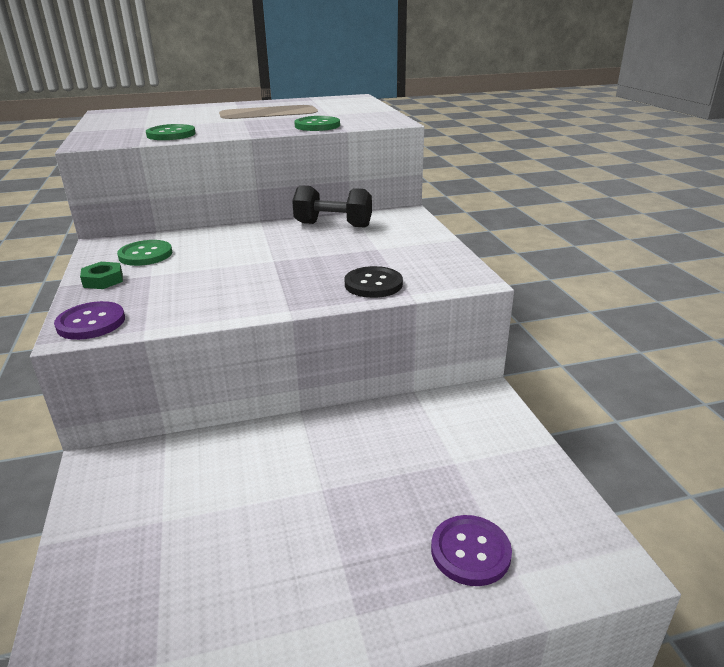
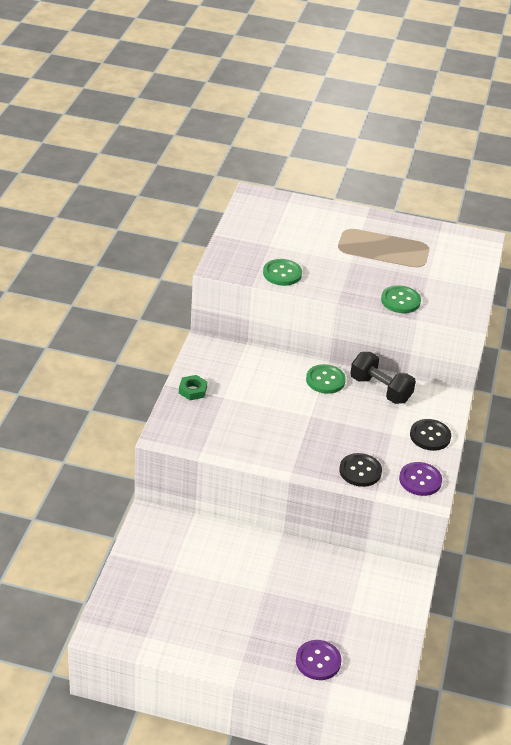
camera: 25 degrees right, 10 degrees up
(91, 323) = (174, 432): purple button -> purple button (420, 480)
(145, 255) = (229, 371): green button -> green button (325, 380)
(418, 239) = (430, 436): none -> black button

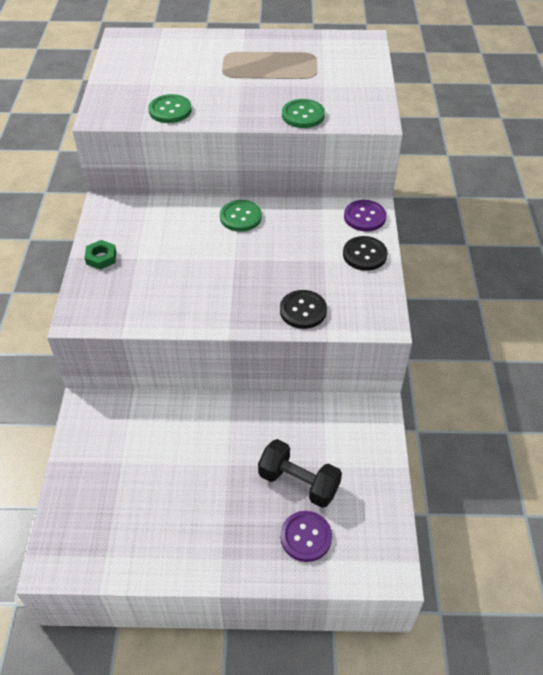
camera: 10 degrees left, 10 degrees up
(380, 389) = (299, 215): black dumbbell -> black dumbbell (298, 482)
(420, 480) = (369, 306): purple button -> purple button (364, 217)

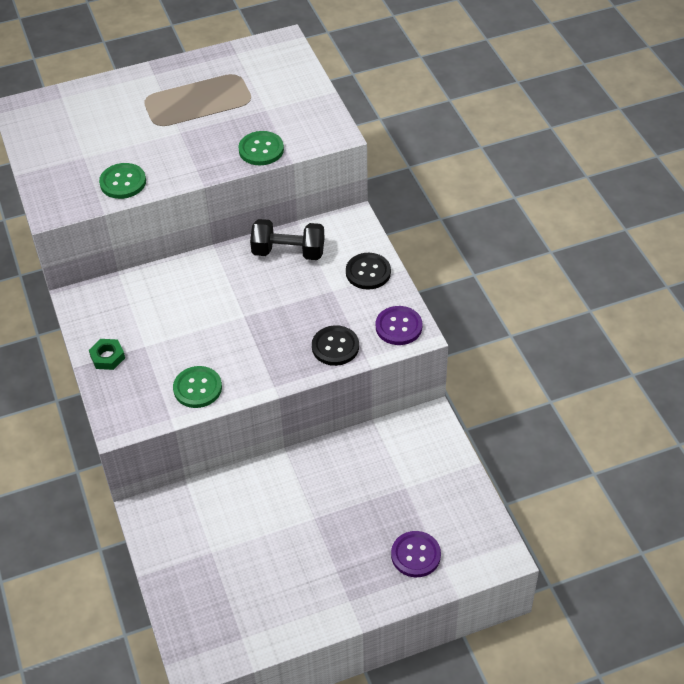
camera: 20 degrees left, 0 degrees up
(240, 217) = (227, 270): green button -> green button (197, 388)
(298, 482) = (388, 511): black dumbbell -> black dumbbell (288, 252)
(364, 217) = (351, 233): purple button -> purple button (398, 327)

